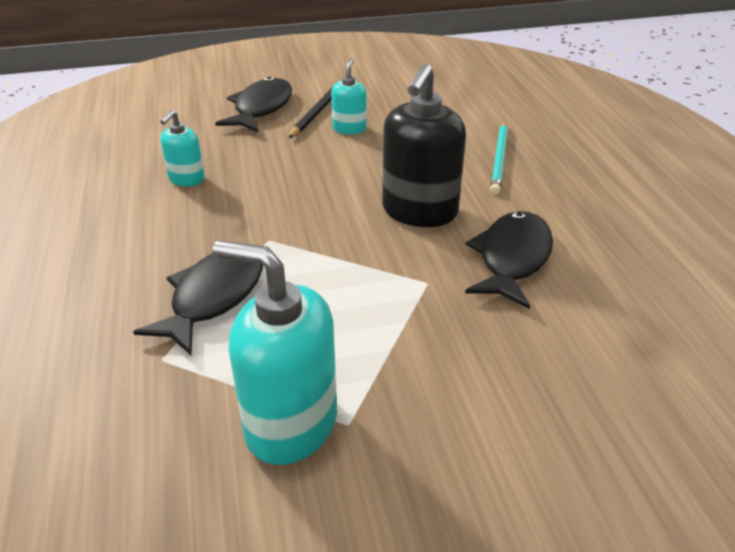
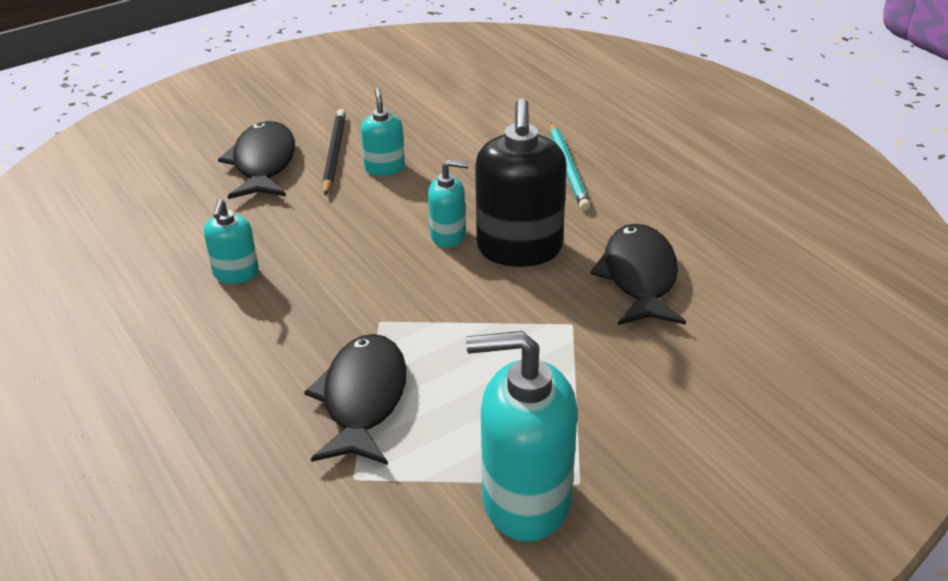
camera: 20 degrees left, 0 degrees up
(366, 188) = (448, 235): none -> turquoise soap dispenser

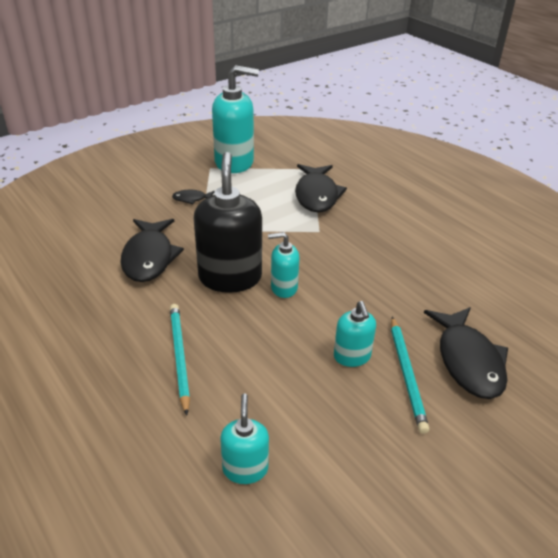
camera: 175 degrees right, 0 degrees up
(236, 273) = (425, 259): turquoise soap dispenser -> turquoise soap dispenser (245, 468)
(334, 154) = (407, 374): black pencil -> turquoise pencil
(600, 390) = (192, 199): none -> black fish

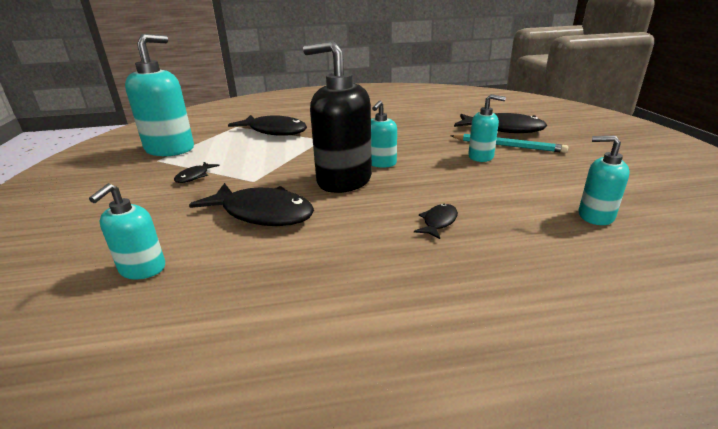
camera: 60 degrees left, 10 degrees down
(61, 241) = (142, 269): none -> turquoise soap dispenser
(179, 356) = (438, 222): turquoise pencil -> black fish

